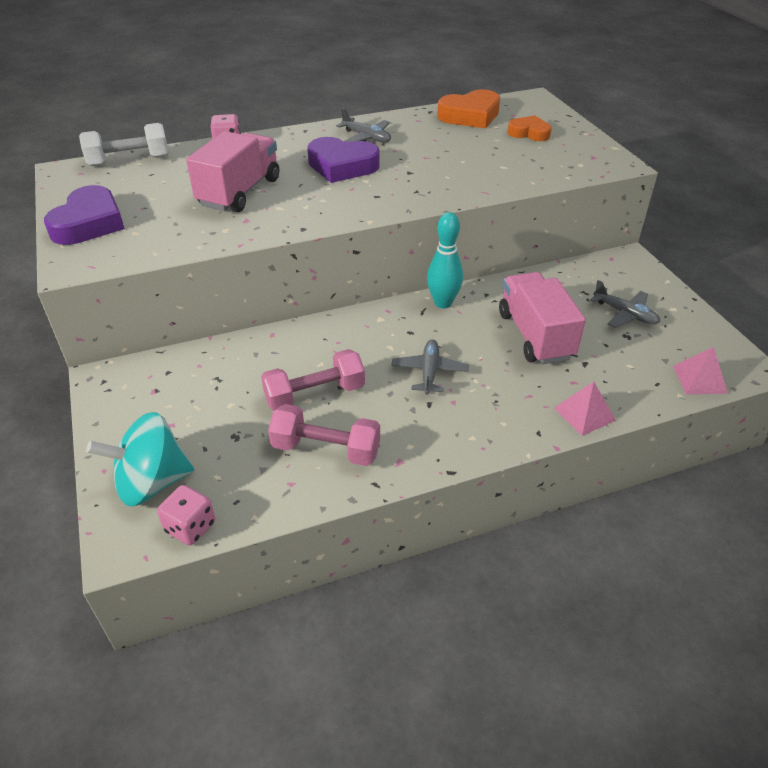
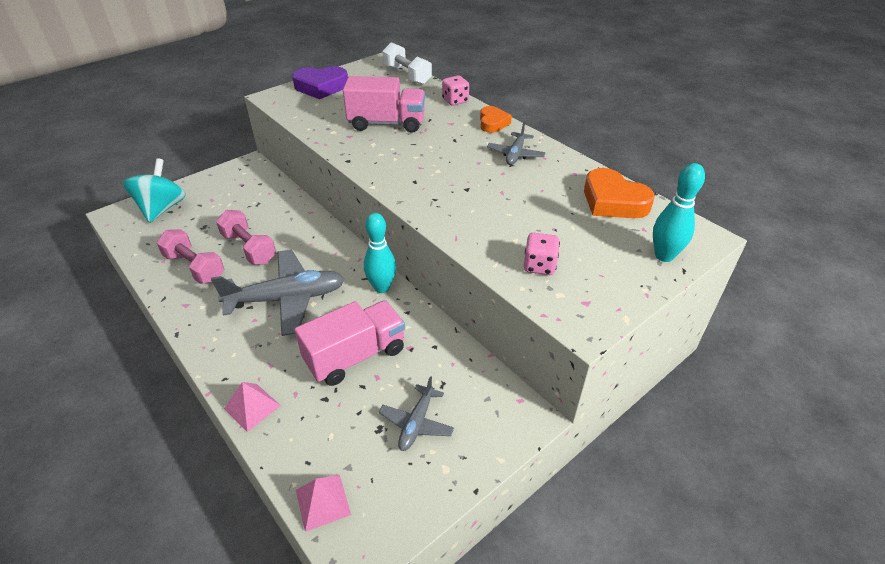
camera: 70 degrees right, 0 degrees up
(152, 483) = (162, 208): turquoise spinning top -> turquoise spinning top turned 45 degrees clockwise
(190, 527) = (127, 233): pink dice -> pink dice (539, 266)
(326, 449) = (195, 267): pink dumbbell -> pink dumbbell turned 45 degrees counterclockwise
(342, 166) = (454, 154): purple heart -> none
(429, 372) = (287, 299): grey plane -> grey plane, size x1.89
(529, 133) = (606, 246): orange heart -> orange heart (493, 123)
(550, 116) = (664, 256): none -> turquoise bowling pin

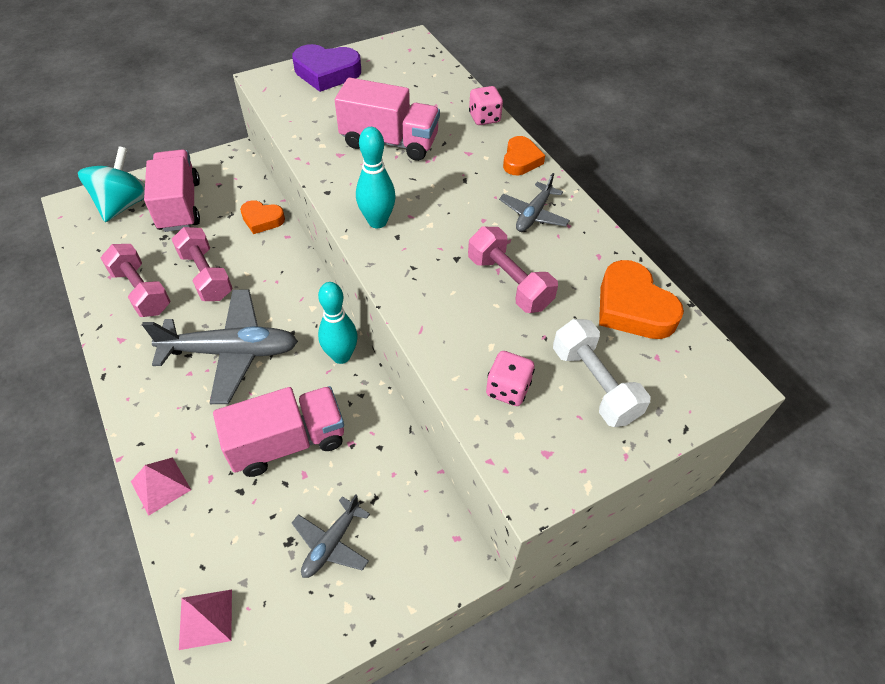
camera: 10 degrees right, 10 degrees up
(212, 203) = (179, 205): none -> pink truck
(286, 203) = (262, 220): none -> orange heart
(407, 75) = (437, 68): white dumbbell -> white dumbbell (594, 384)
(513, 198) = (509, 282): none -> pink dumbbell
(664, 256) = (668, 402): turquoise bowling pin -> turquoise bowling pin (377, 222)

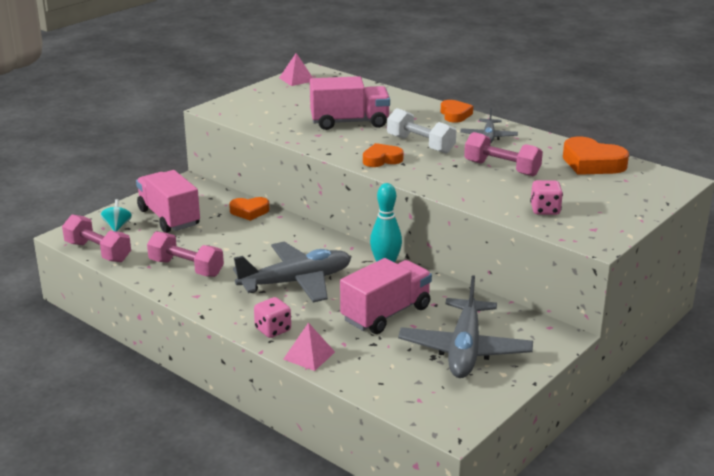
camera: 20 degrees left, 25 degrees down
(123, 204) = (117, 226): turquoise spinning top -> turquoise spinning top, size x0.51
(205, 619) = (407, 403): pink pyramid -> pink pyramid (296, 79)
(206, 275) = (233, 249): pink dumbbell -> pink dumbbell (98, 252)
(327, 73) = (261, 97): purple heart -> none
(331, 543) = (464, 350): grey plane -> grey plane, size x1.89
(377, 222) = (381, 159): turquoise bowling pin -> orange heart
(484, 118) = (408, 100): pink dice -> pink dice (273, 330)
(594, 384) = (597, 197): white dumbbell -> white dumbbell (420, 144)

